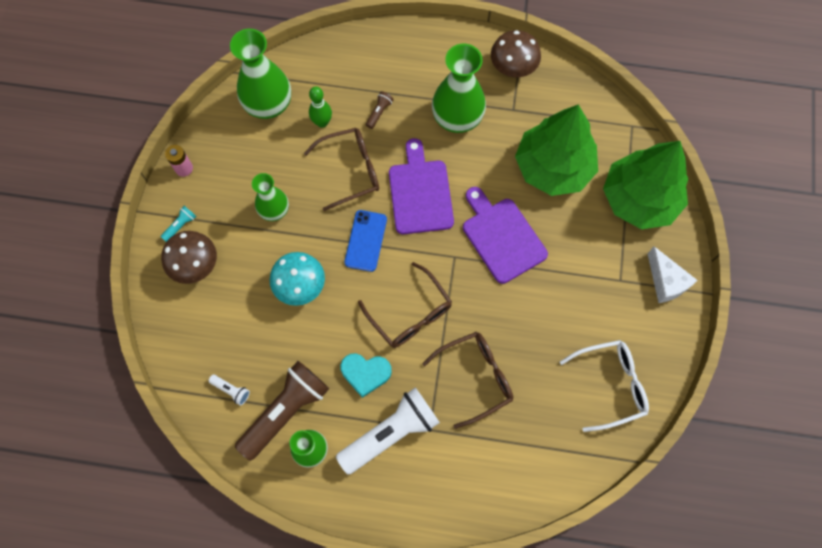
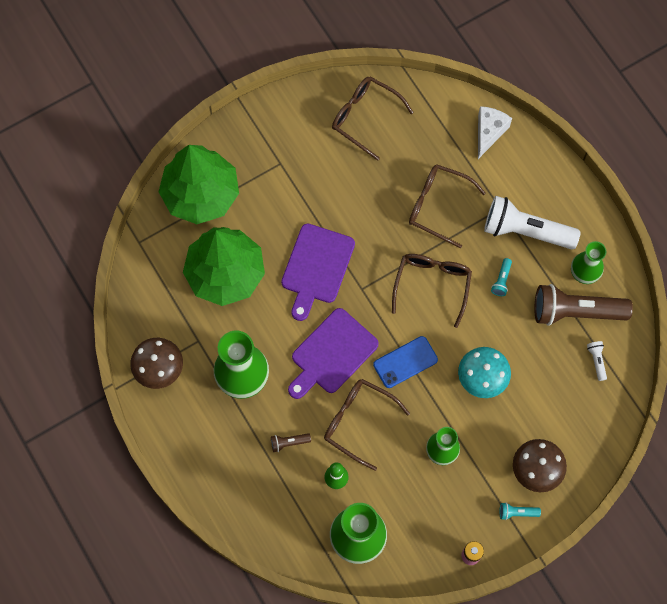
camera: 130 degrees left, 0 degrees up
(365, 373) = (501, 280): turquoise heart -> turquoise flashlight
(610, 385) = (365, 118): white glasses -> brown glasses
(665, 282) = (255, 133): white cheese -> white cheese (489, 132)

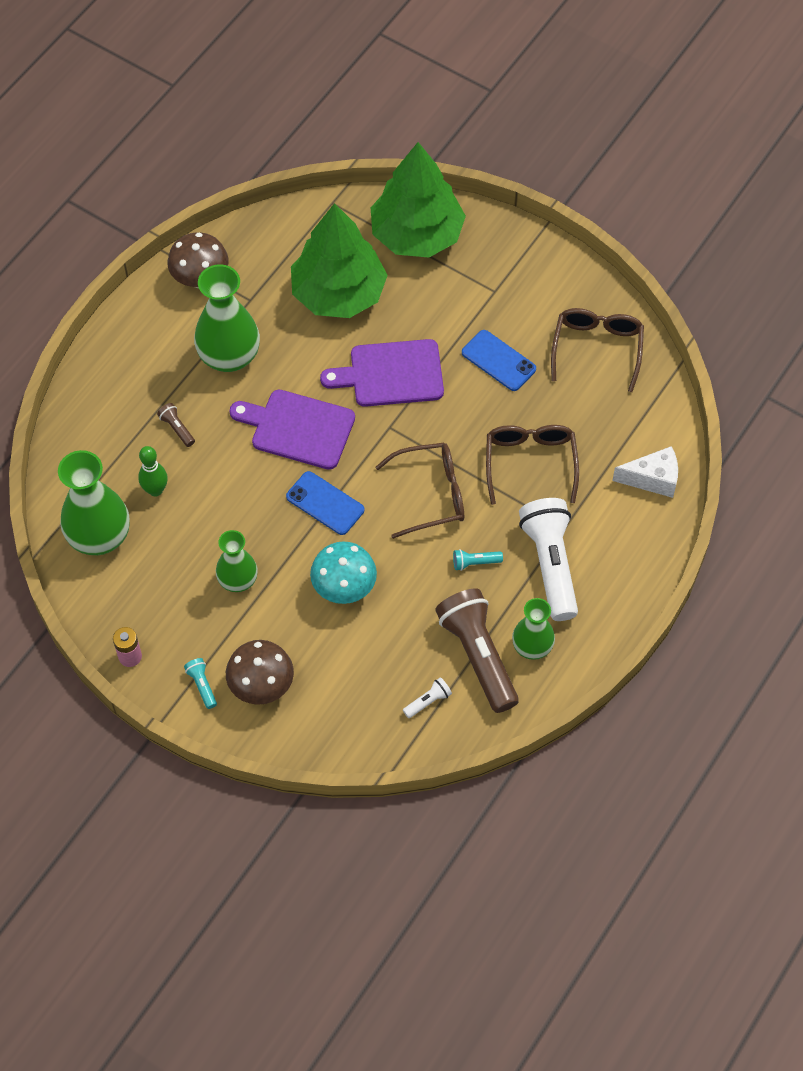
camera: 65 degrees right, 10 degrees down
(342, 188) = (498, 361): none -> blue phone
(359, 422) = (232, 485): brown glasses -> none

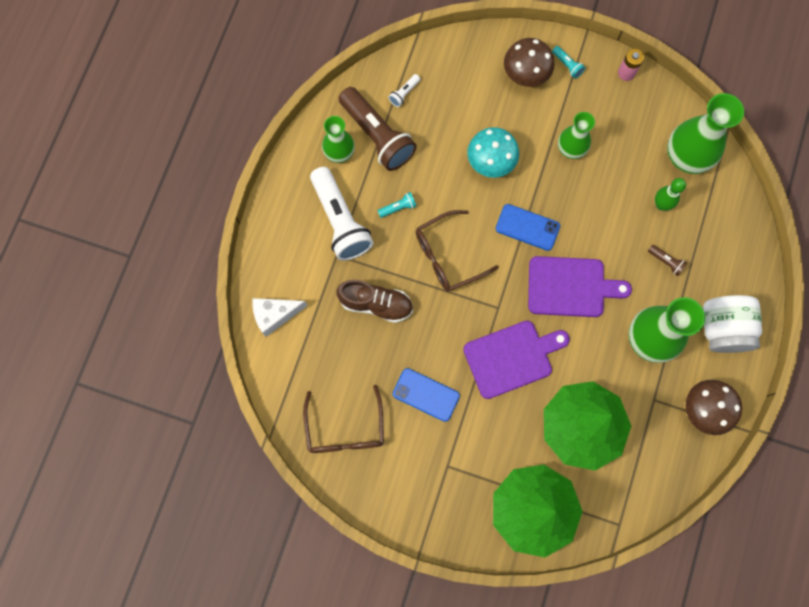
camera: 165 degrees right, 15 degrees up
(144, 348) = (723, 329): none -> white jar
(530, 463) = (376, 304): brown glasses -> brown shoe

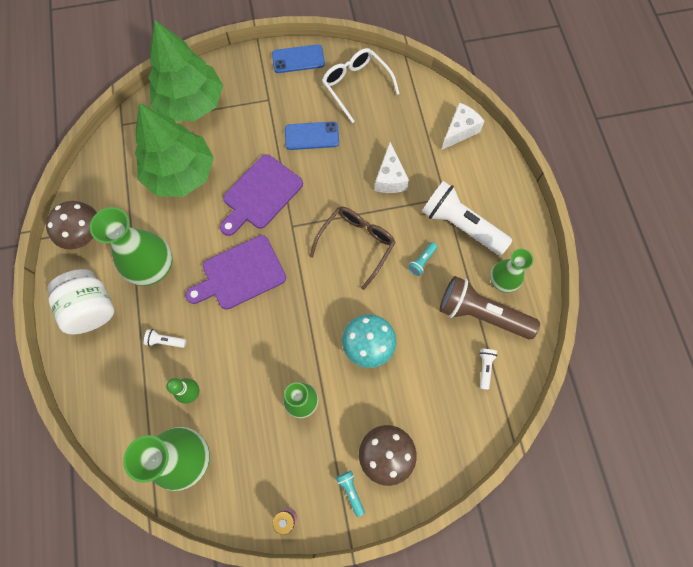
camera: 150 degrees right, 5 degrees down
(345, 428) = (356, 86): brown glasses -> white glasses
(376, 304) = (390, 178): brown shoe -> white cheese
(527, 227) = (303, 305): blue phone -> blue phone (298, 59)
(567, 65) = (350, 491): turquoise flashlight -> turquoise flashlight turned 45 degrees clockwise
(666, 262) = (165, 341): brown flashlight -> white flashlight

